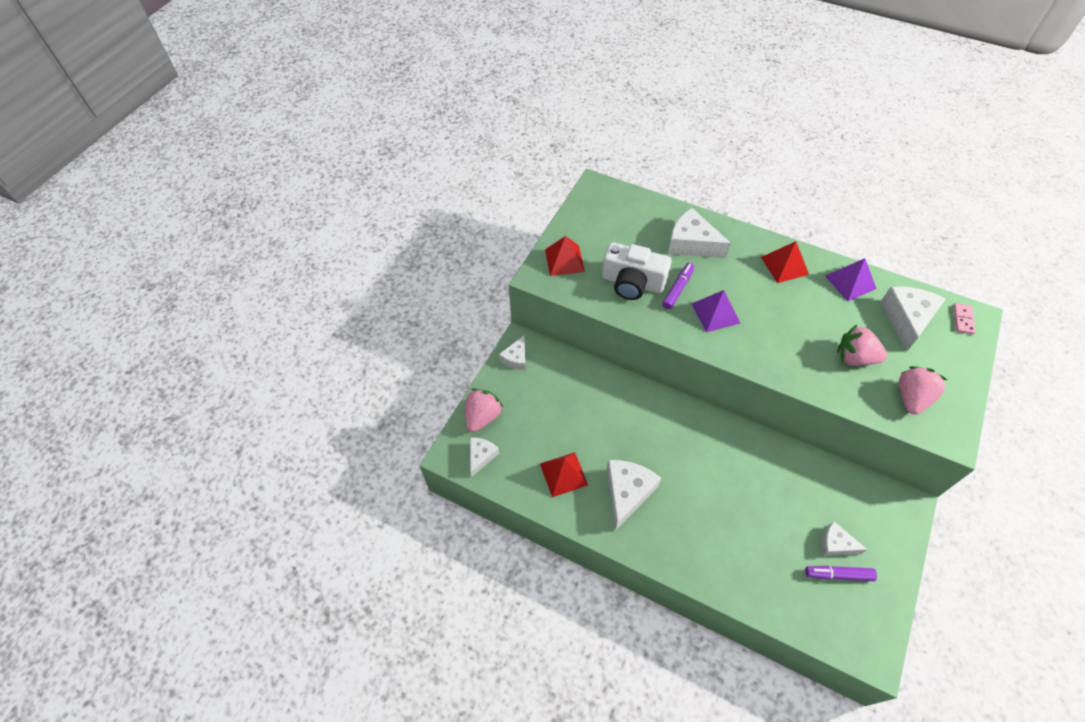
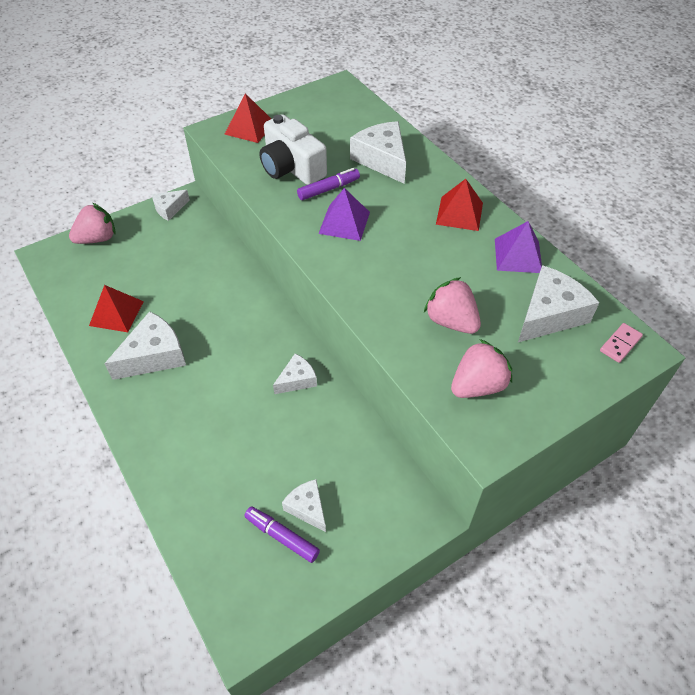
camera: 30 degrees right, 5 degrees down
(481, 456) = (66, 267): white cheese -> white cheese (297, 380)

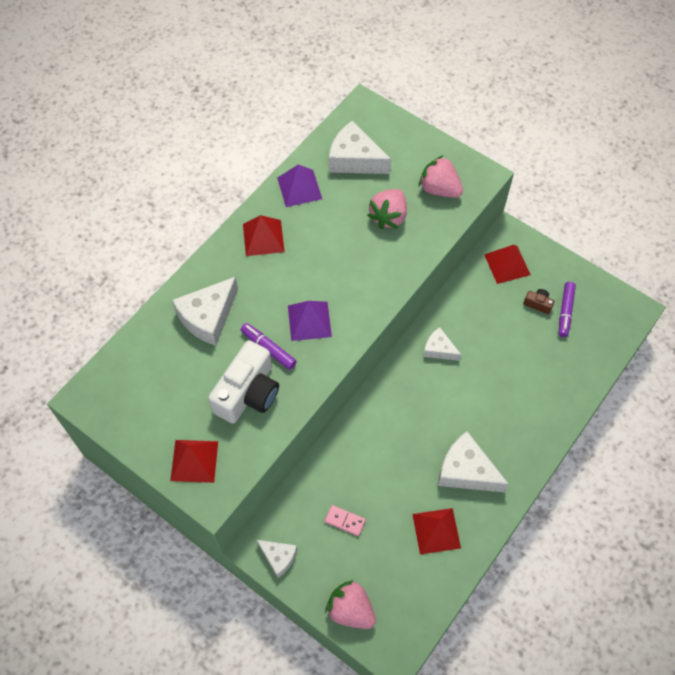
camera: 110 degrees left, 10 degrees up
(307, 508) = (538, 304): white cheese -> brown camera
(379, 496) = (507, 264): none -> red pyramid
(620, 344) = (364, 117): pink domino -> pink domino (345, 521)

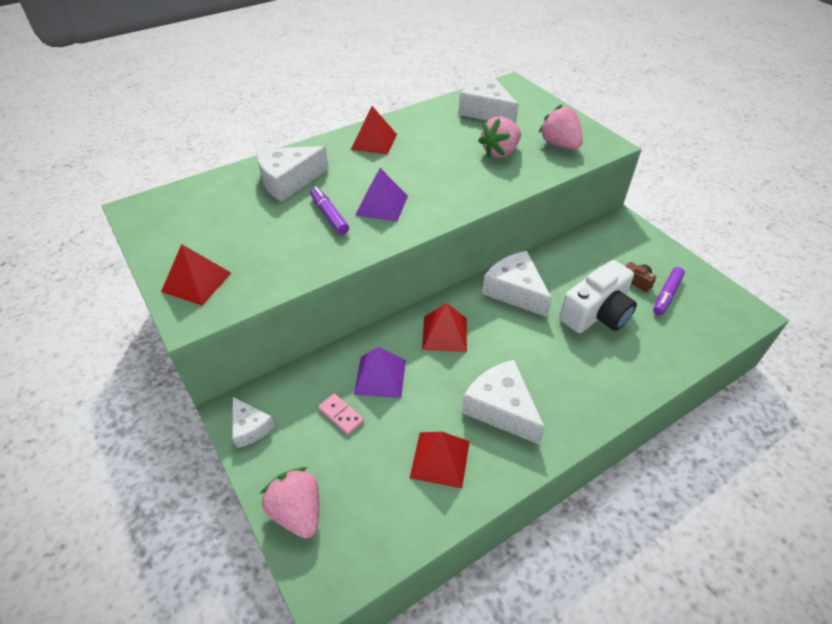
camera: 20 degrees right, 15 degrees down
(248, 393) = (287, 243): white camera -> white camera (596, 313)
(299, 188) = (426, 119): purple pyramid -> purple pyramid (380, 377)
(439, 349) = (515, 291): white cheese -> white cheese, size x1.71
(507, 264) = (613, 243): red pyramid -> red pyramid (445, 333)

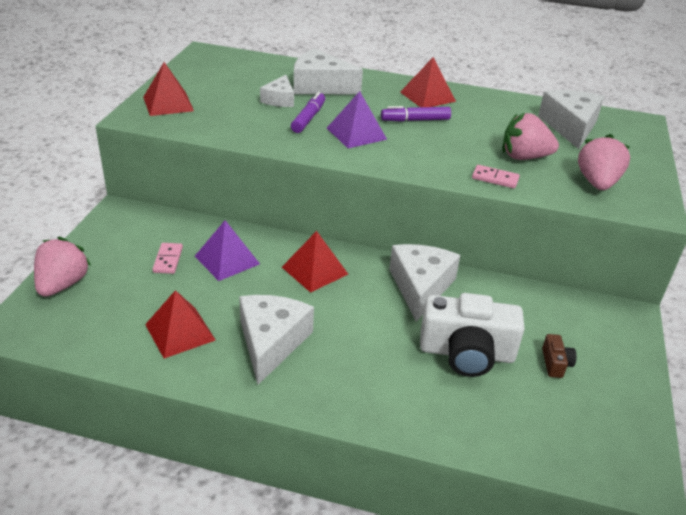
camera: 45 degrees right, 10 degrees down
(250, 428) = (112, 225): white cheese -> white cheese (279, 99)
(511, 180) = (495, 178): none -> pink domino
(666, 295) = (568, 394): purple marker -> purple marker (415, 120)

